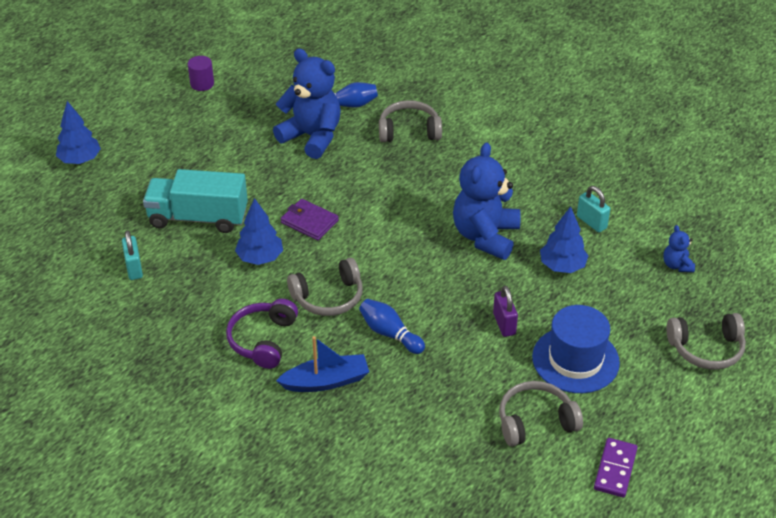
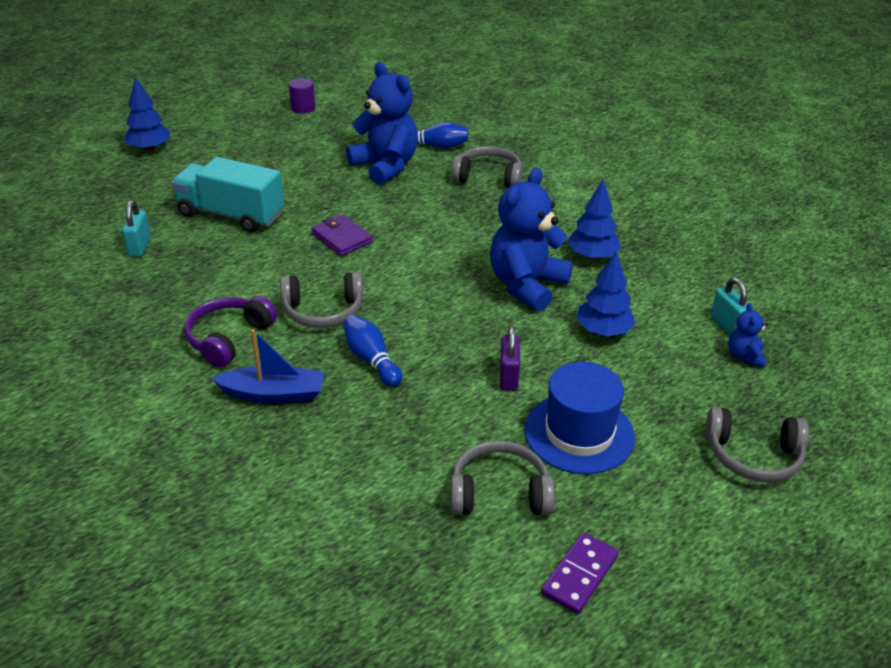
camera: 15 degrees right, 5 degrees down
(260, 258) = (272, 261): blue tree -> blue tree (592, 256)
(591, 222) = (656, 294): turquoise padlock -> turquoise padlock (727, 326)

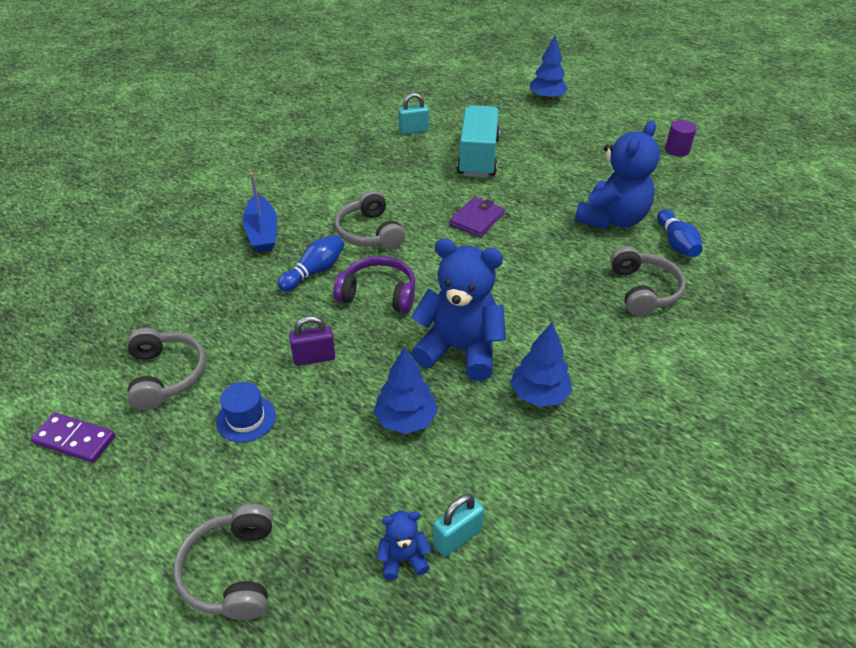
camera: 75 degrees right, 5 degrees up
(229, 338) = (320, 196): purple headphones -> purple headphones (378, 294)
(579, 433) = (246, 418): blue hat -> blue hat, size x0.56

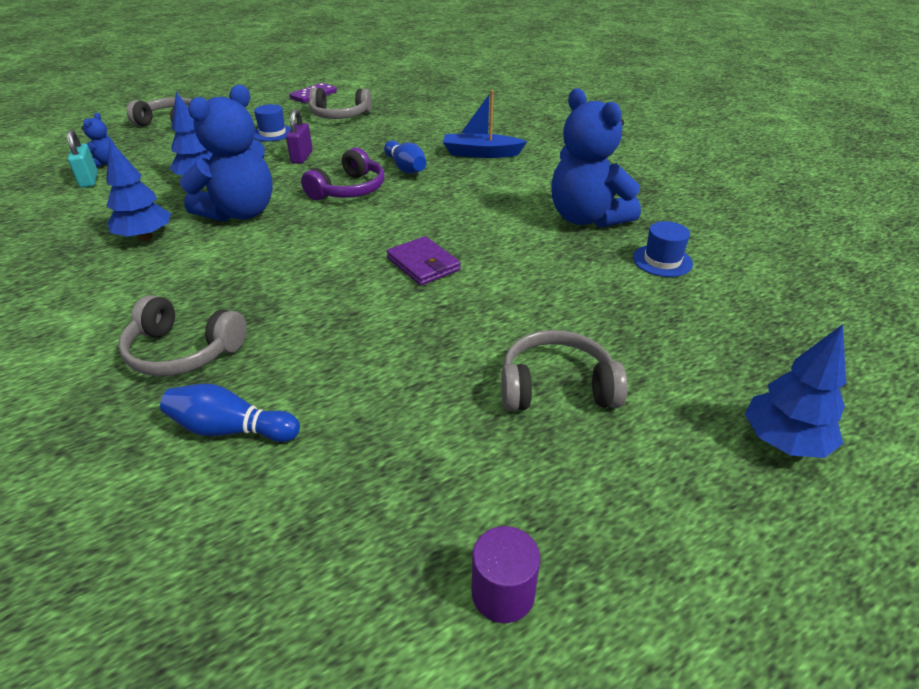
camera: 110 degrees right, 5 degrees down
(369, 232) = (445, 198): grey headphones -> grey headphones (556, 387)
(413, 131) = (662, 261): turquoise padlock -> blue hat
(478, 157) = (570, 299): turquoise truck -> none
(612, 219) = (341, 380): blue teddy bear -> blue teddy bear (586, 218)

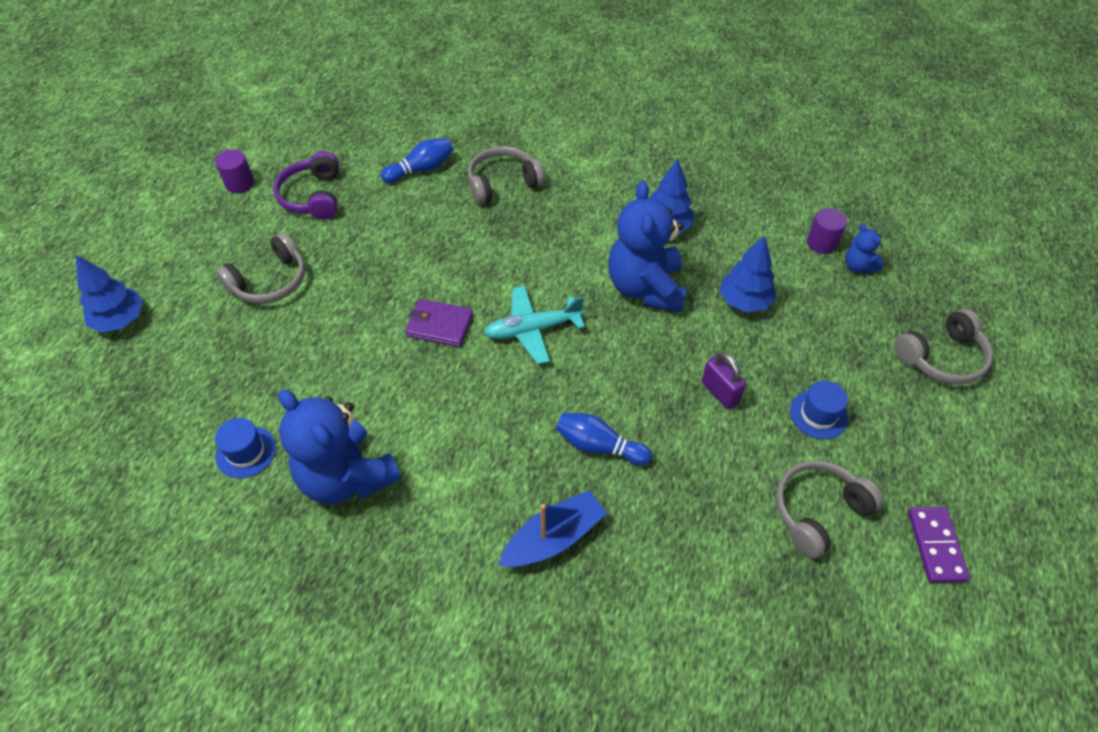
camera: 140 degrees right, 15 degrees up
(89, 180) = (821, 243): turquoise padlock -> purple cylinder
(349, 190) = (604, 373): purple headphones -> purple headphones (313, 196)
(357, 229) = (532, 330): none -> turquoise plane
(586, 218) = (347, 477): blue teddy bear -> blue teddy bear turned 150 degrees counterclockwise

